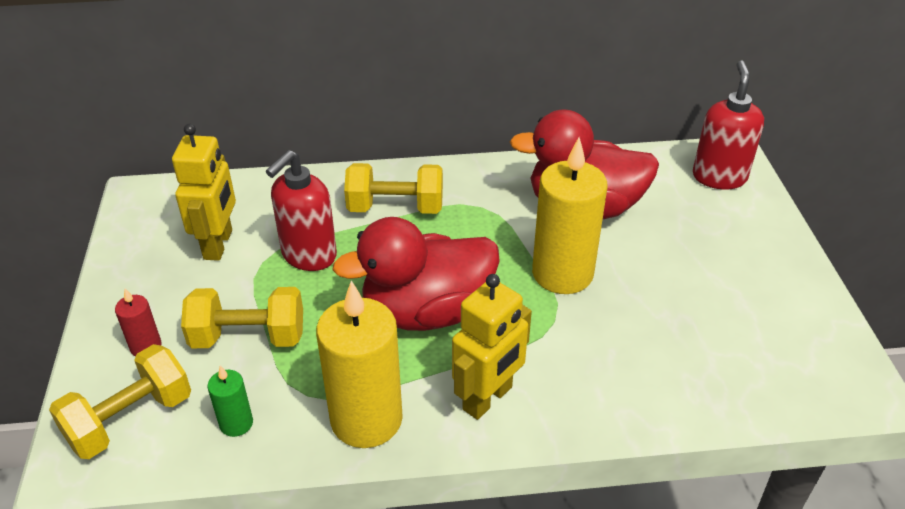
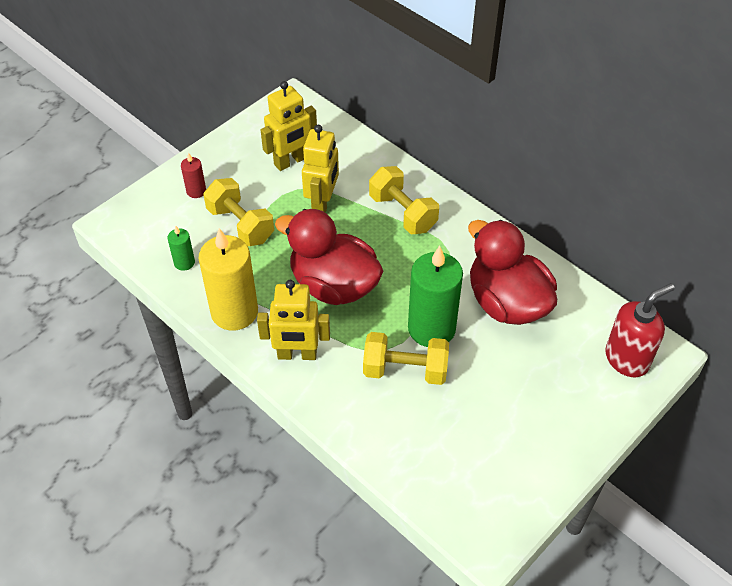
camera: 50 degrees right, 10 degrees up
(130, 420) = (150, 222): yellow dumbbell -> yellow dumbbell (405, 370)
(308, 255) = (322, 204): red soap dispenser -> yellow robot
(562, 273) = (431, 328): yellow candle -> green candle

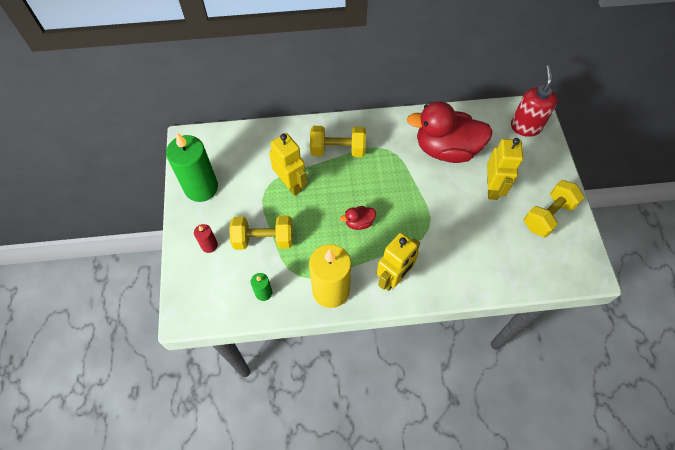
camera: 50 degrees left, 10 degrees up
(291, 161) = (239, 176): yellow robot -> yellow robot (492, 188)
(333, 285) = (359, 222): red duck -> red duck, size x0.42
(405, 370) = (451, 230): yellow dumbbell -> yellow dumbbell (548, 216)
(431, 328) = (433, 197): green candle -> green candle (201, 188)

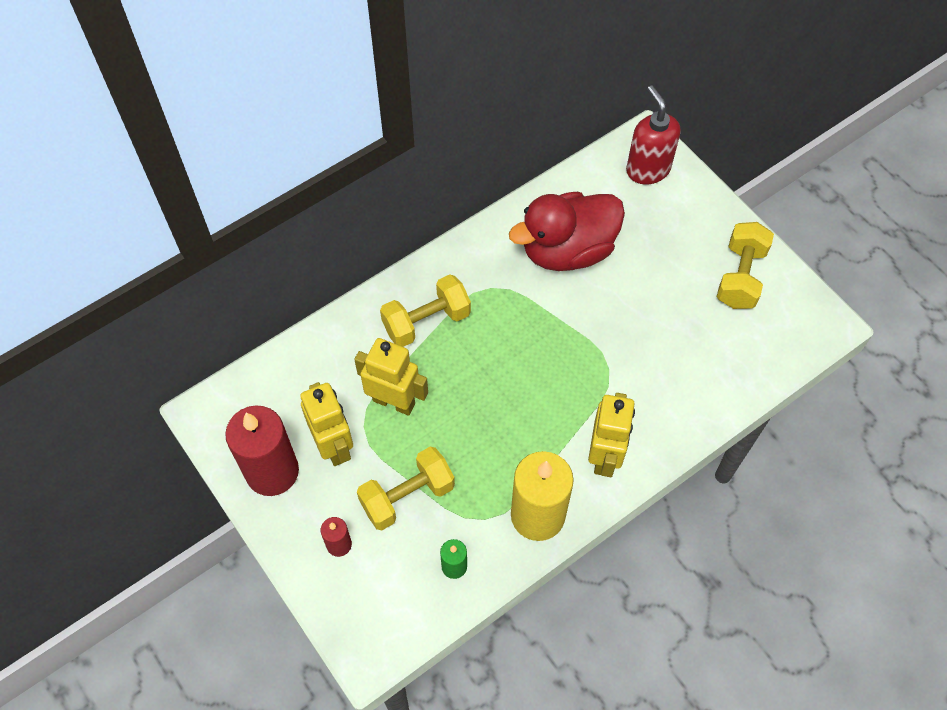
camera: 30 degrees left, 0 degrees up
(201, 188) = (272, 471): green candle -> red candle
(359, 222) = (517, 407): red duck -> none
(492, 188) = (655, 274): yellow robot -> yellow robot (334, 446)

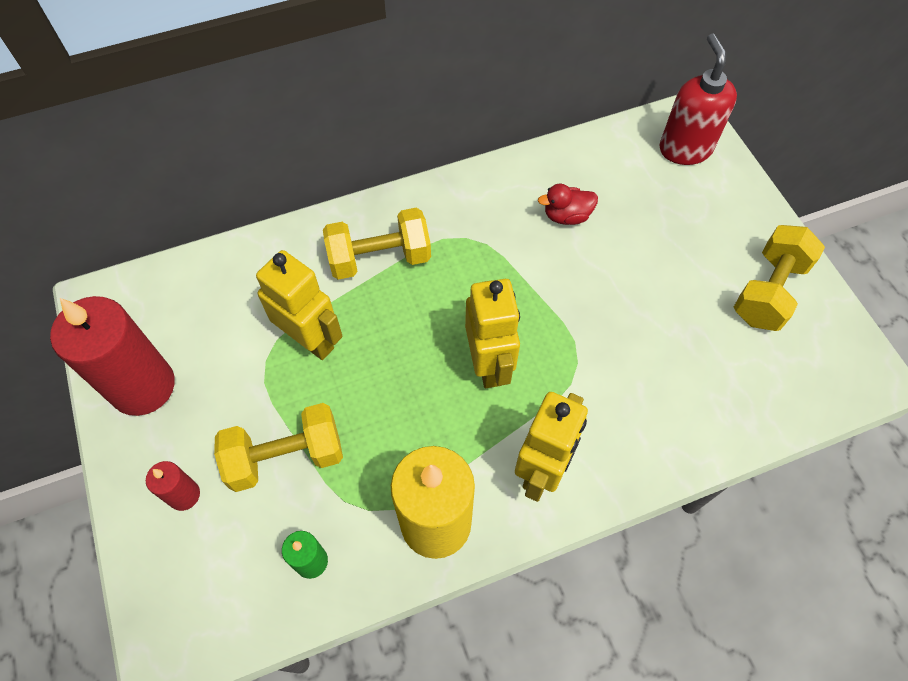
camera: 15 degrees right, 0 degrees up
(334, 446) = (224, 374): yellow robot -> yellow robot (489, 364)
(567, 250) = (566, 216): red duck -> red duck, size x0.42

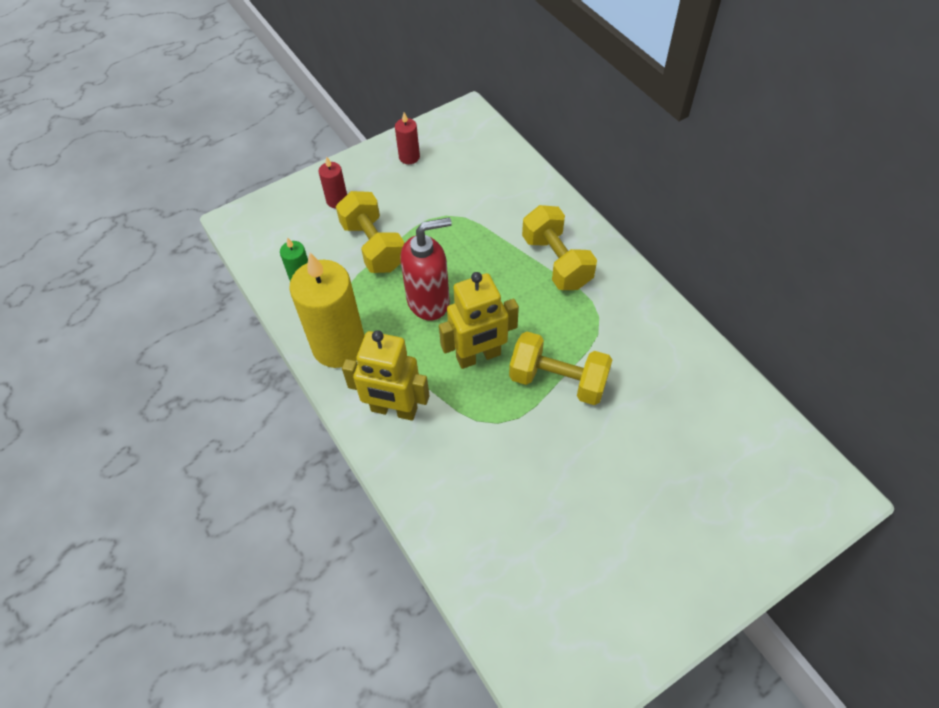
camera: 80 degrees right, 5 degrees down
(143, 386) = (409, 157): red candle -> red candle, size x0.46
(311, 340) = (469, 237): yellow robot -> none
(566, 216) = (653, 392): red duck -> none
(685, 149) = (788, 493): red soap dispenser -> red soap dispenser (429, 301)
(768, 291) = (628, 591): yellow dumbbell -> yellow dumbbell (558, 381)

